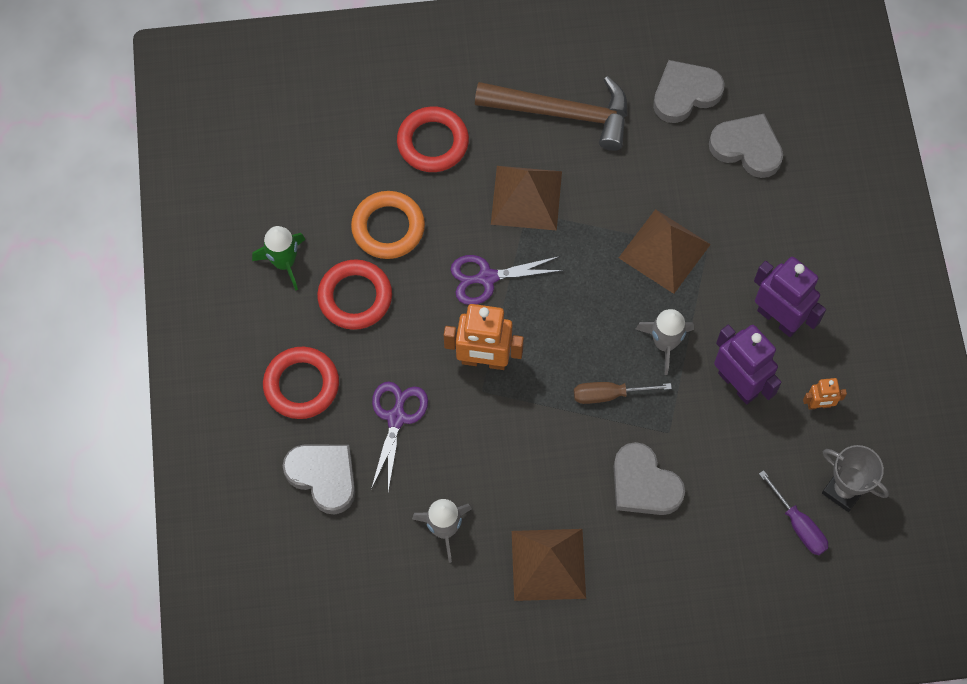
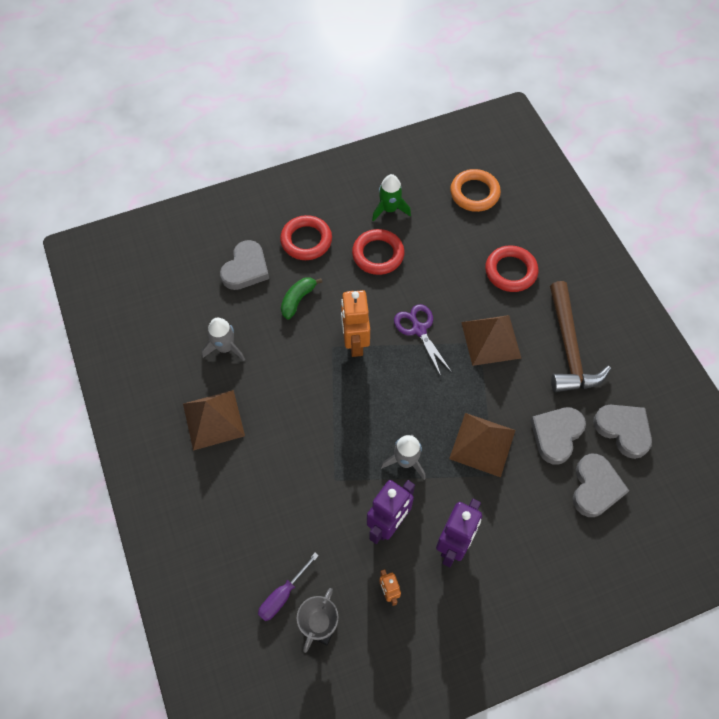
camera: 75 degrees right, 5 degrees down
(388, 228) = (435, 261): orange ring -> orange ring (474, 193)
(396, 418) = (298, 300): purple scissors -> green banana
(609, 395) = (353, 431): brown screwdriver -> none
(644, 484) = (288, 471): grey heart -> grey heart (556, 435)

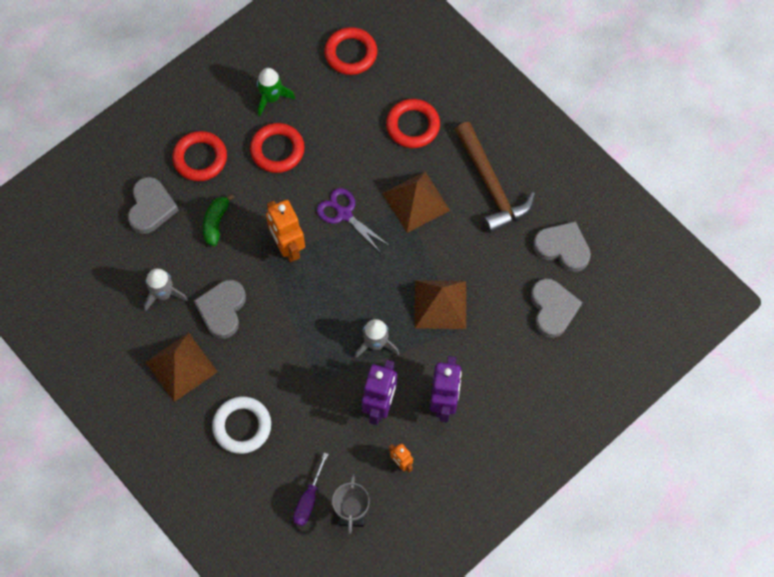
camera: 20 degrees left, 5 degrees up
(247, 497) = (242, 426): none -> white ring
(474, 193) = (351, 53): orange ring -> red ring
(556, 435) = (504, 273): grey heart -> grey heart (222, 310)

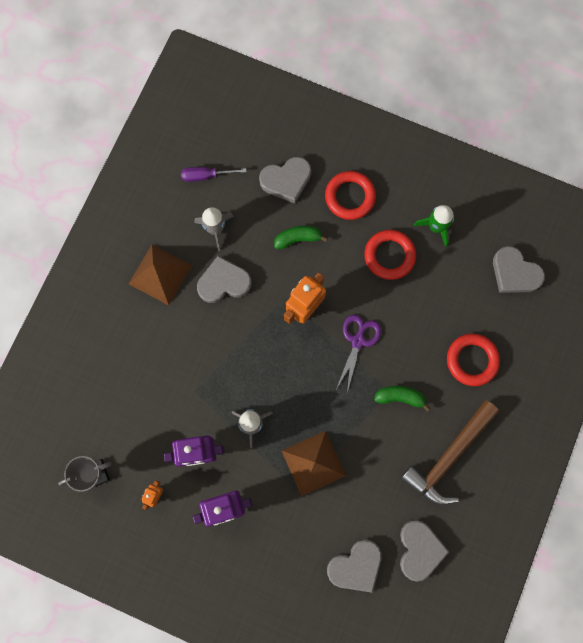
camera: 65 degrees right, 10 degrees up
(242, 426) = (131, 348): white ring -> none
(309, 499) = (92, 432): purple screwdriver -> purple screwdriver (206, 176)
(351, 53) = (514, 273): red ring -> grey heart
(416, 201) = (400, 397): brown pyramid -> green banana

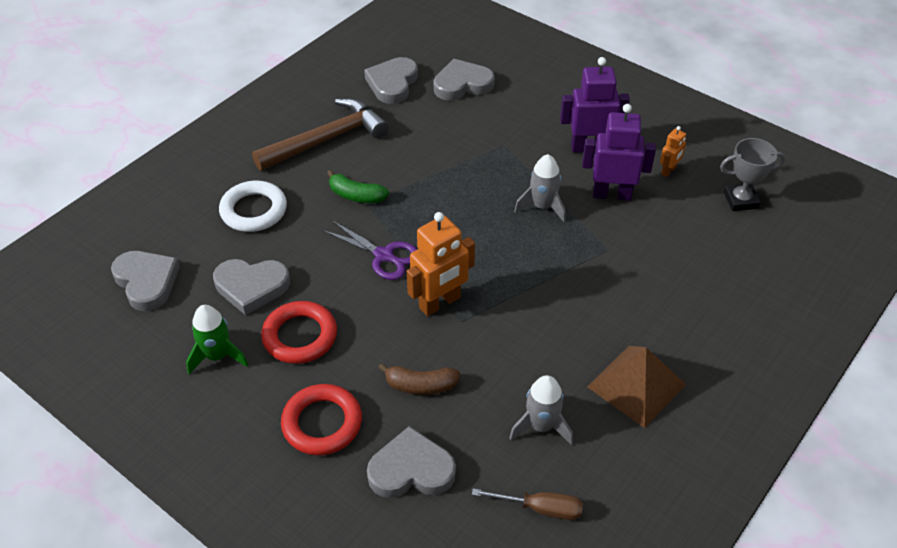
camera: 165 degrees left, 30 degrees down
(206, 176) = (540, 508): purple screwdriver -> brown screwdriver
(223, 282) = (544, 355): grey heart -> grey heart (251, 287)
(298, 239) = (420, 385): green banana -> brown banana
(313, 463) = (480, 162): brown pyramid -> none
(358, 341) = (383, 256): purple scissors -> purple scissors turned 90 degrees counterclockwise
(472, 360) = (254, 210): red ring -> white ring

